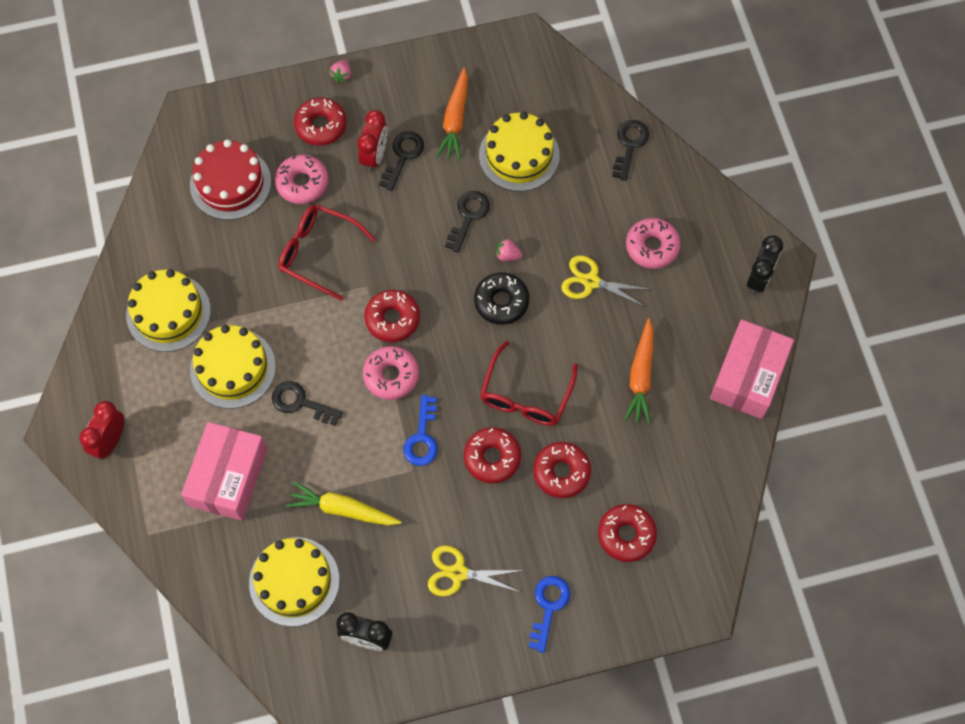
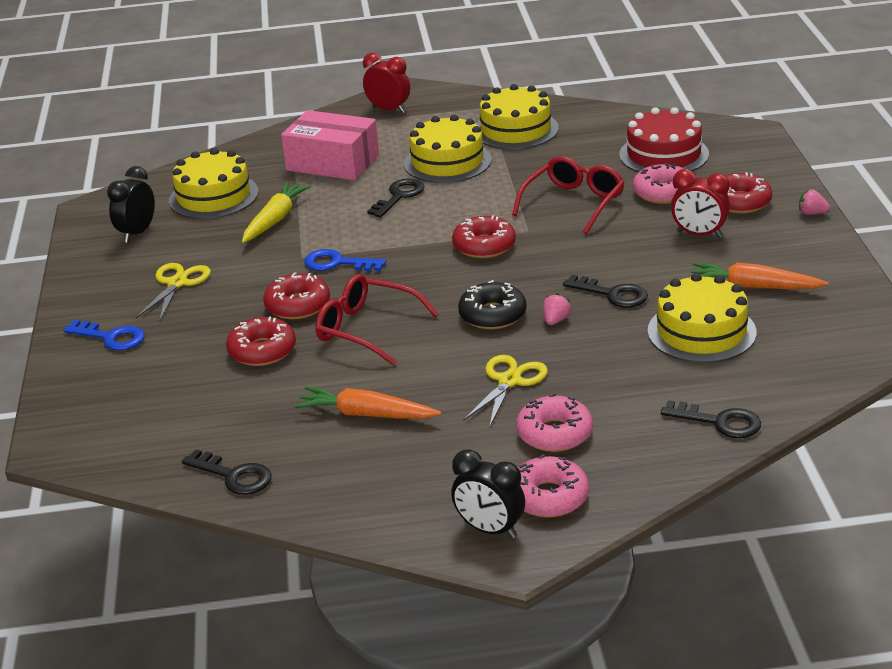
camera: 100 degrees right, 35 degrees down
(391, 375) = (415, 245): pink donut -> pink donut (548, 497)
(403, 156) = (699, 252): black key -> black key (234, 476)
(626, 535) = (166, 393): red donut -> none
(748, 376) = (340, 507): pink box -> none

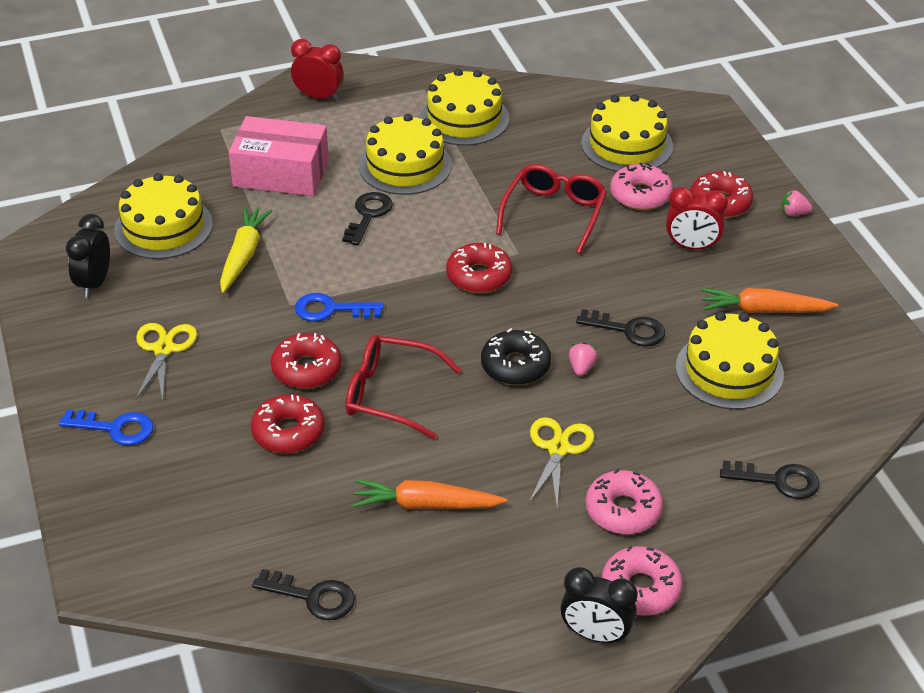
camera: 15 degrees left, 10 degrees up
(664, 154) = (627, 145): red cake -> yellow cake

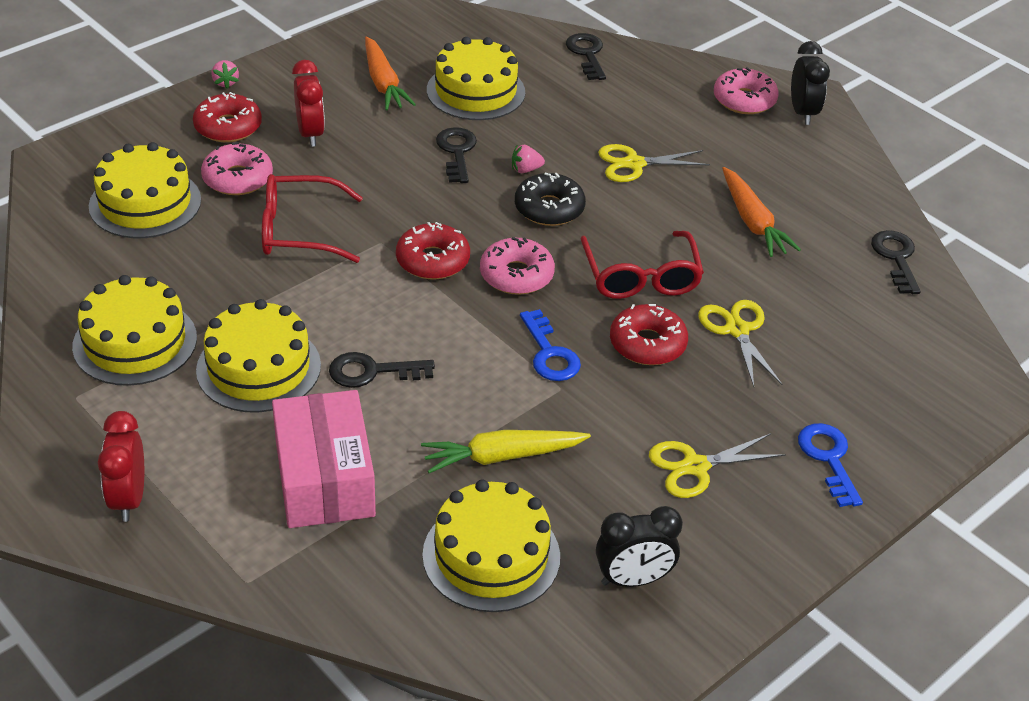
camera: 115 degrees left, 0 degrees up
(288, 432) = (737, 330): red donut -> yellow scissors
(623, 510) = (675, 120): pink donut -> pink donut (516, 275)

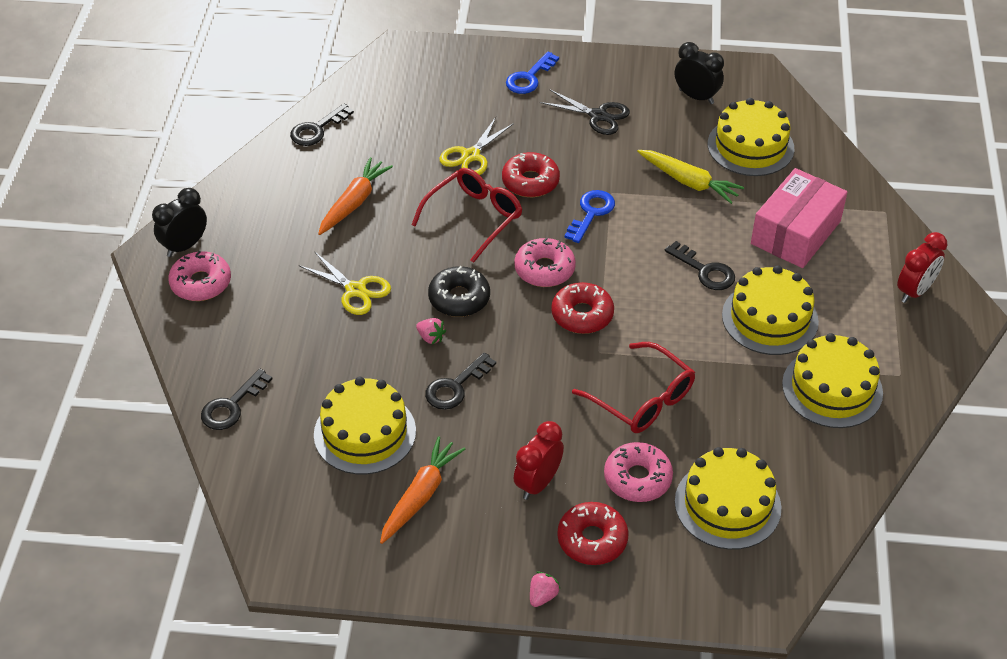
camera: 130 degrees left, 5 degrees up
(695, 466) = (598, 116): yellow scissors -> black scissors

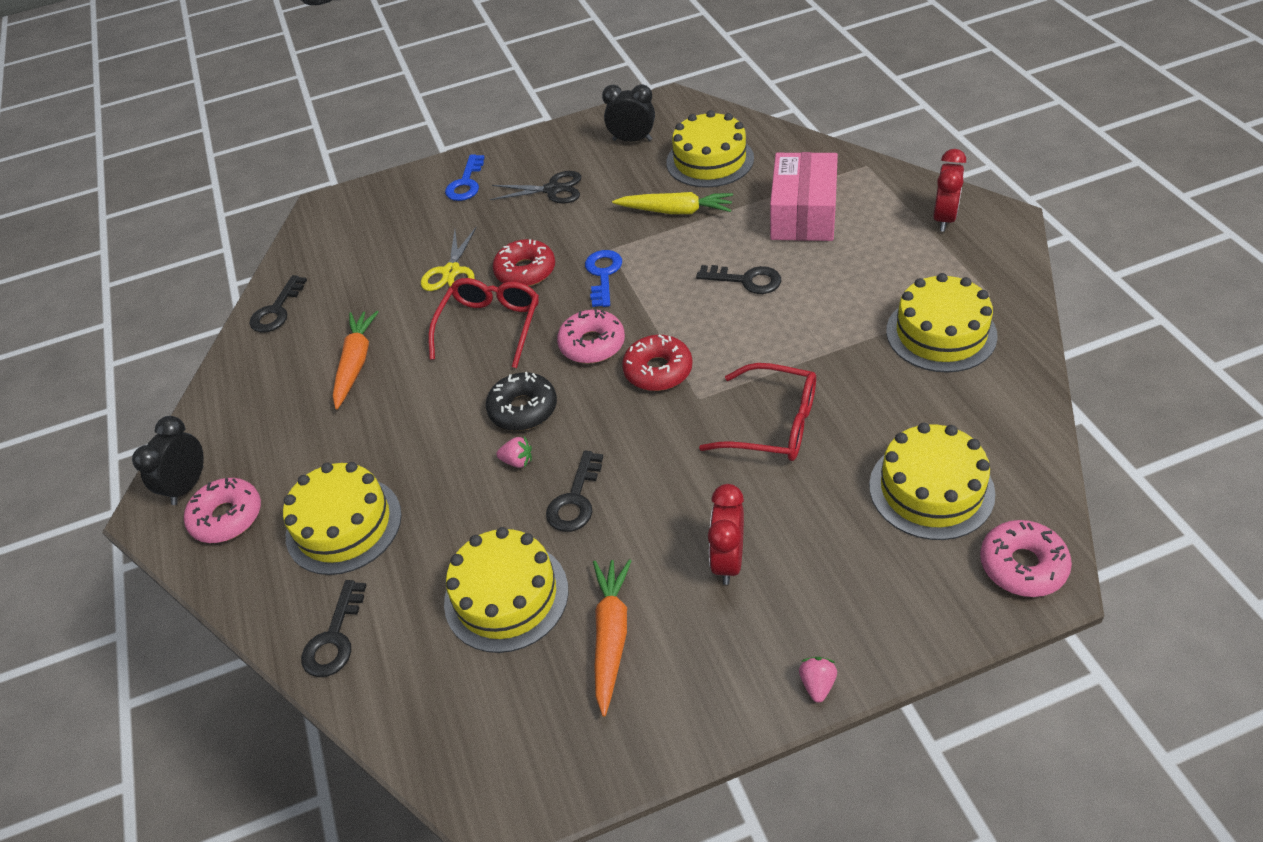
camera: 20 degrees left, 0 degrees up
(355, 290) = (407, 449): yellow scissors -> none
(592, 539) = (825, 593): red donut -> none
(637, 478) = (825, 506): pink donut -> pink donut (1022, 565)
(770, 318) = (837, 296): yellow cake -> yellow cake (344, 525)

